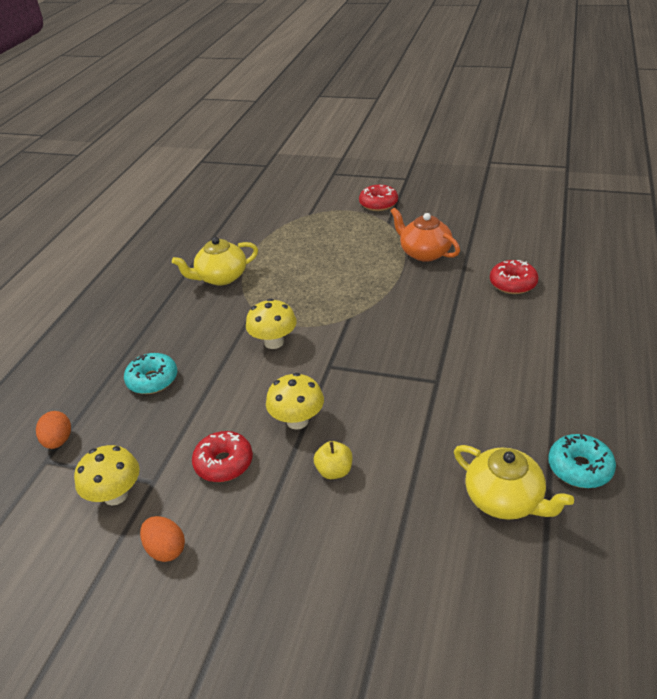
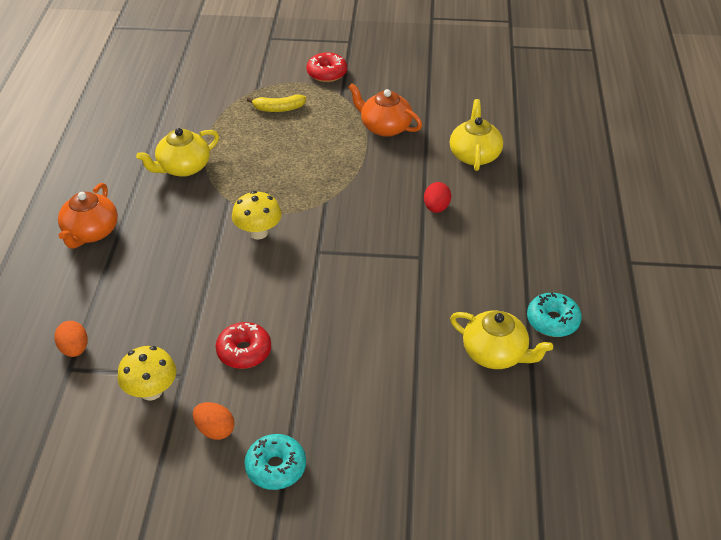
camera: 15 degrees left, 5 degrees up
(117, 329) = (90, 232): none -> orange teapot
(152, 380) = (148, 281): turquoise donut -> turquoise donut (276, 467)
(297, 421) = (302, 306): yellow mushroom -> none
(325, 232) = (278, 109): none -> yellow banana
(334, 471) = (346, 347): yellow apple -> none
(463, 332) = (436, 208): none -> red egg
(513, 283) = (474, 155): red donut -> yellow teapot

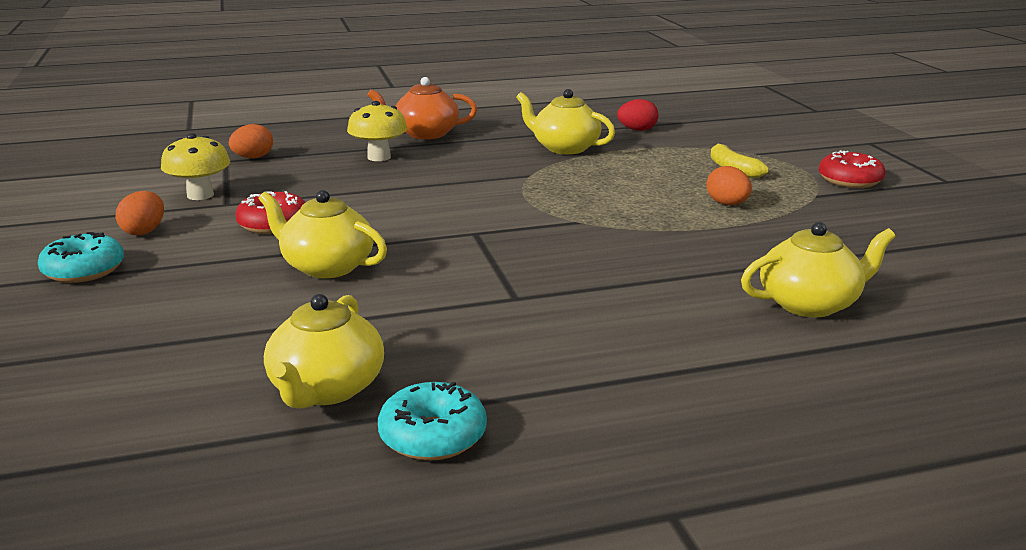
camera: 70 degrees right, 20 degrees down
(258, 232) = (484, 197): yellow mushroom -> yellow mushroom (379, 157)
(334, 133) = (727, 204): none -> orange egg
(336, 332) = (326, 266): none -> yellow teapot
(385, 127) = (785, 231): orange teapot -> none
(436, 208) = (640, 293): red egg -> red egg (637, 130)

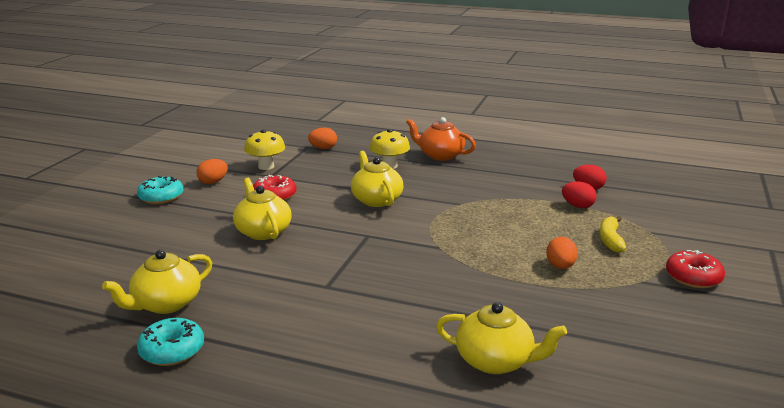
camera: 35 degrees right, 0 degrees up
(564, 148) = (514, 189): yellow teapot -> yellow teapot (376, 200)
(654, 148) = (577, 206): none -> red egg

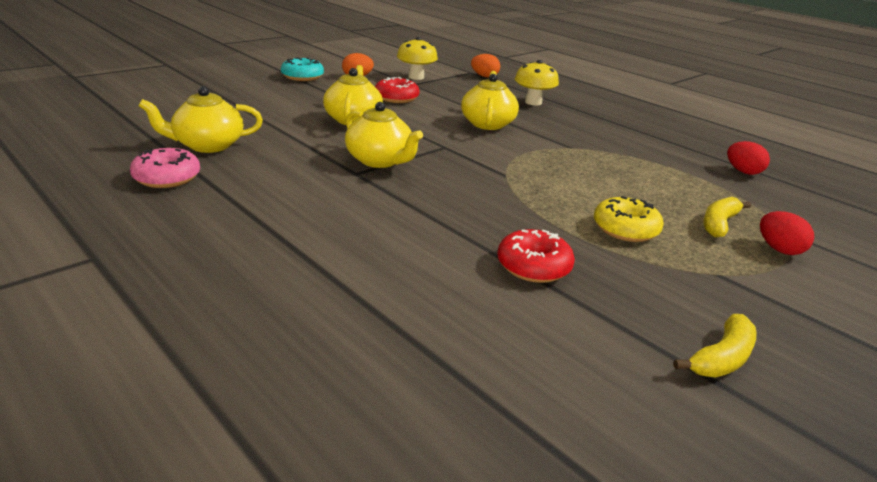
camera: 25 degrees right, 5 degrees up
(172, 350) = (167, 178): turquoise donut -> pink donut
(440, 155) = (596, 106): orange teapot -> none
(496, 361) = (446, 287): yellow teapot -> yellow teapot (380, 161)
(560, 266) = (625, 229): orange egg -> yellow donut
(577, 206) = (710, 183): red egg -> red egg (779, 249)
(692, 342) = (721, 358): none -> yellow banana
(693, 277) = (798, 292): red donut -> red donut (533, 266)

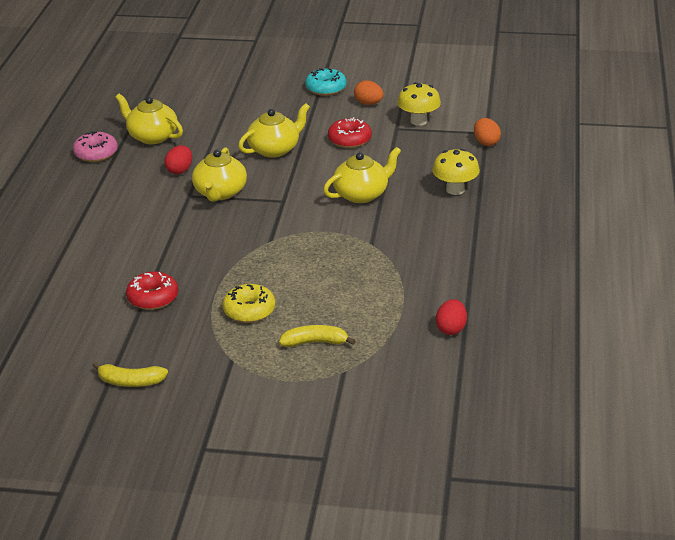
camera: 55 degrees right, 5 degrees up
(779, 249) = (306, 374): red egg -> red egg (180, 170)

